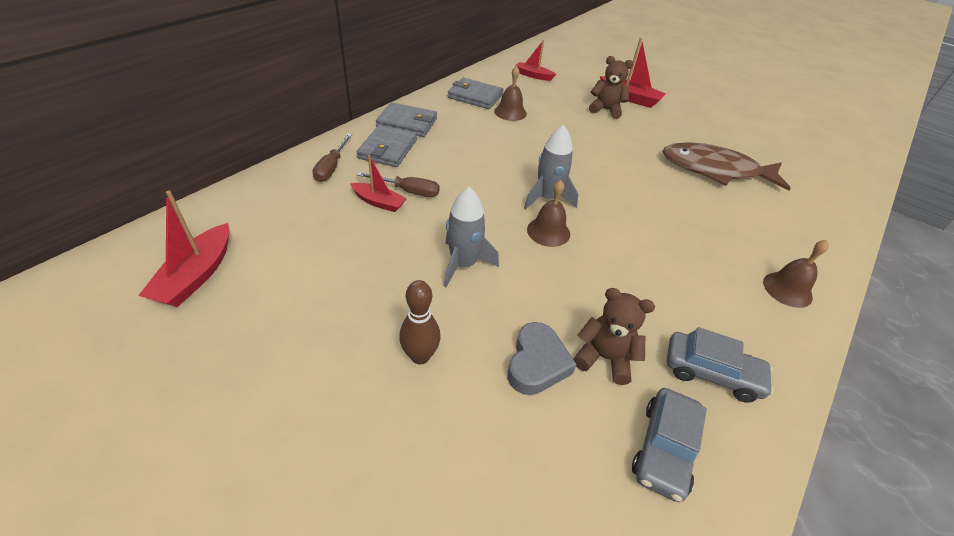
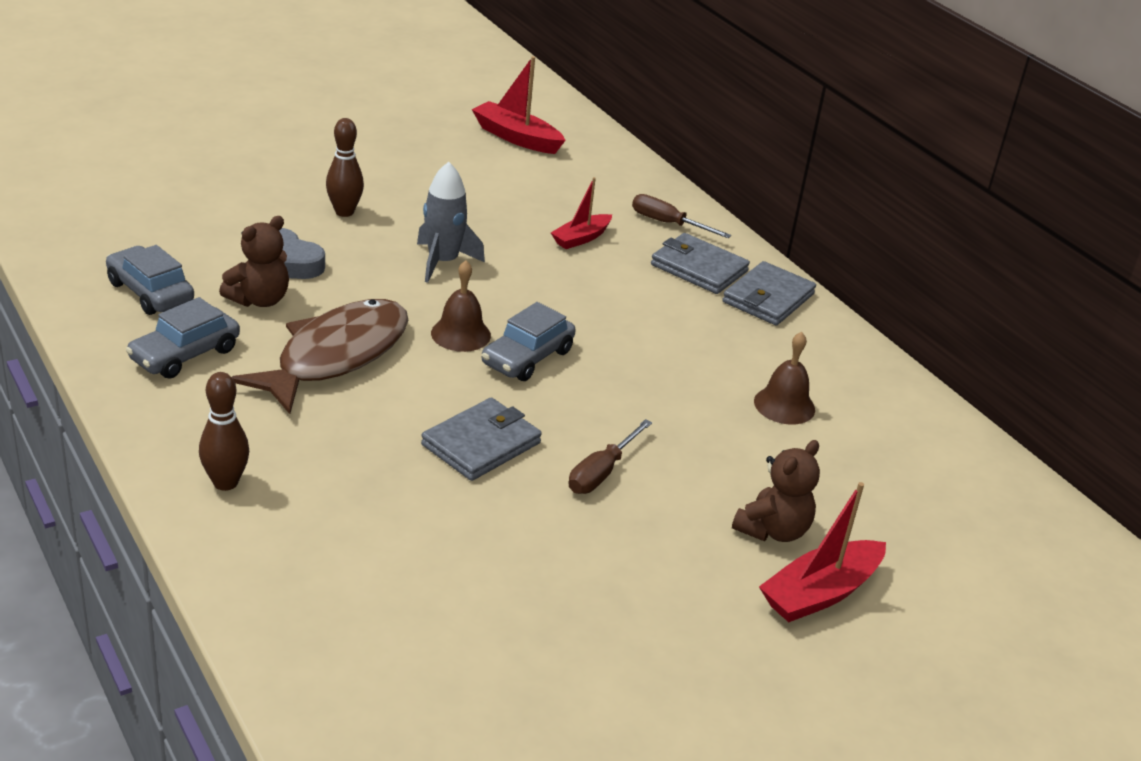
camera: 110 degrees right, 10 degrees down
(408, 191) = (594, 261): brown screwdriver -> brown screwdriver (602, 472)
(475, 96) = (850, 385): grey wallet -> grey wallet (481, 444)
(533, 75) = (939, 486): red boat -> none
(547, 198) = (527, 357): grey rocket -> grey car
(715, 170) = (513, 575): brown fish -> brown fish (335, 356)
(787, 289) = (225, 483): brown bell -> brown bowling pin

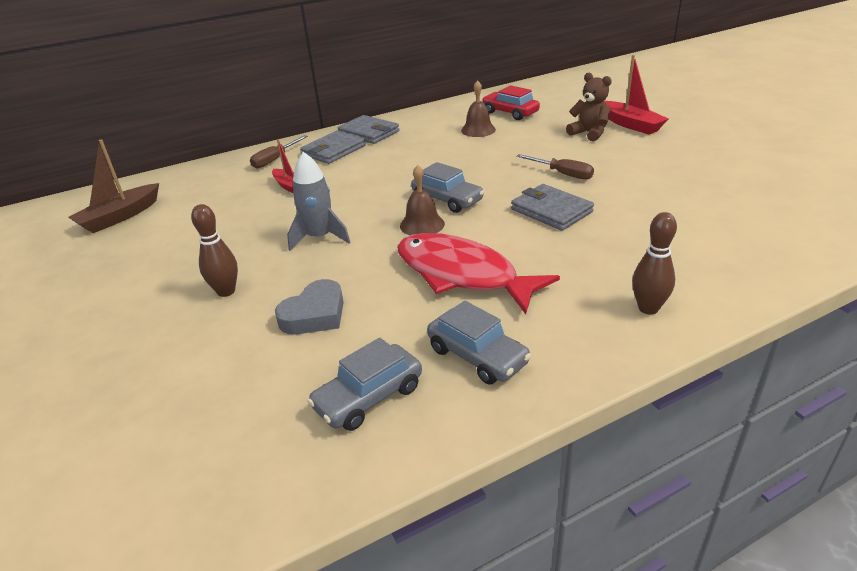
camera: 80 degrees left, 0 degrees up
(259, 300) = (380, 323): brown teddy bear -> none
(335, 356) = (462, 274): brown fish -> red fish
(516, 138) = (120, 217): red boat -> brown boat
(871, 449) = (510, 113): none -> red car

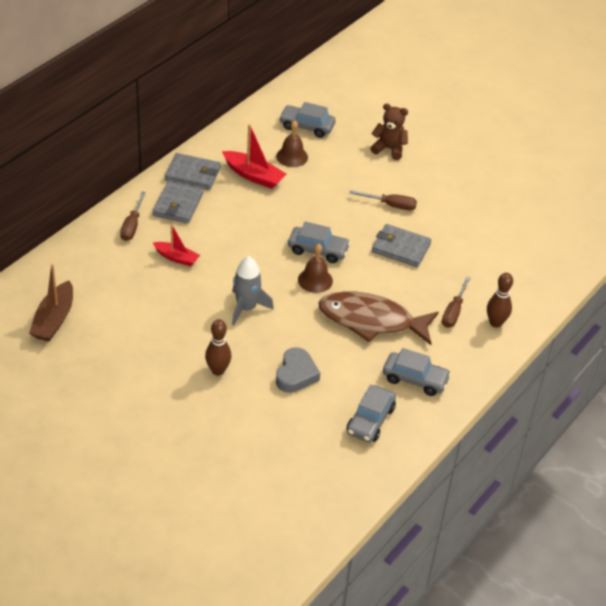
camera: 30 degrees left, 10 degrees up
(462, 274) = (371, 321): red fish -> brown fish
(510, 113) = (306, 126): red car -> grey car
(587, 284) = (454, 311): none -> brown screwdriver
(631, 124) = (418, 132): red boat -> red boat (254, 176)

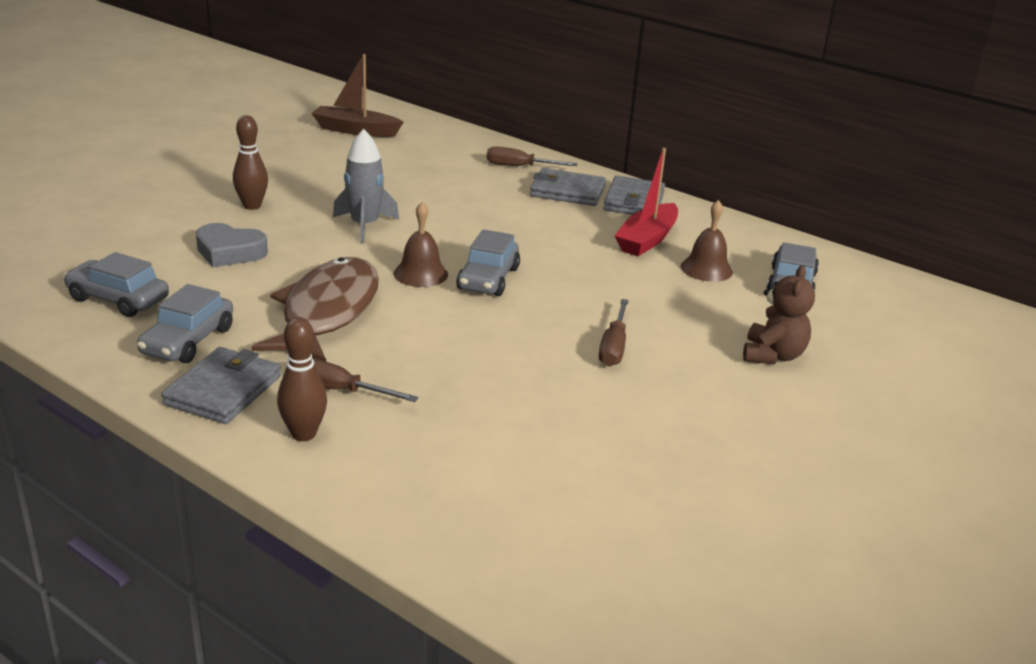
camera: 90 degrees right, 15 degrees down
(176, 258) = (462, 188): red boat -> none
(400, 248) = (502, 349): grey wallet -> grey wallet (223, 390)

